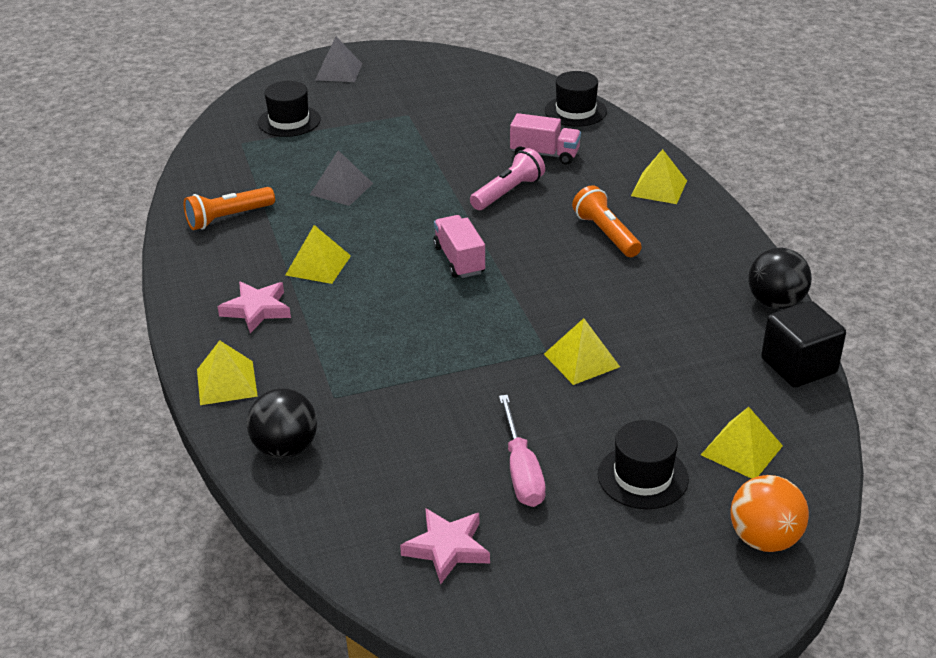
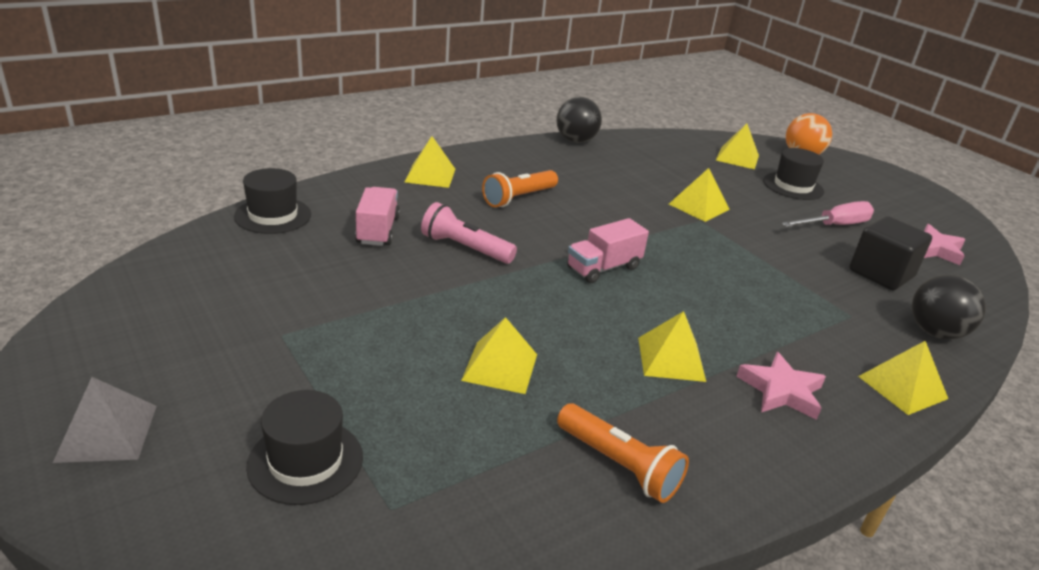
camera: 110 degrees left, 5 degrees down
(341, 189) = (500, 367): grey pyramid -> yellow pyramid
(798, 366) = (641, 138): black cube -> black cube (881, 274)

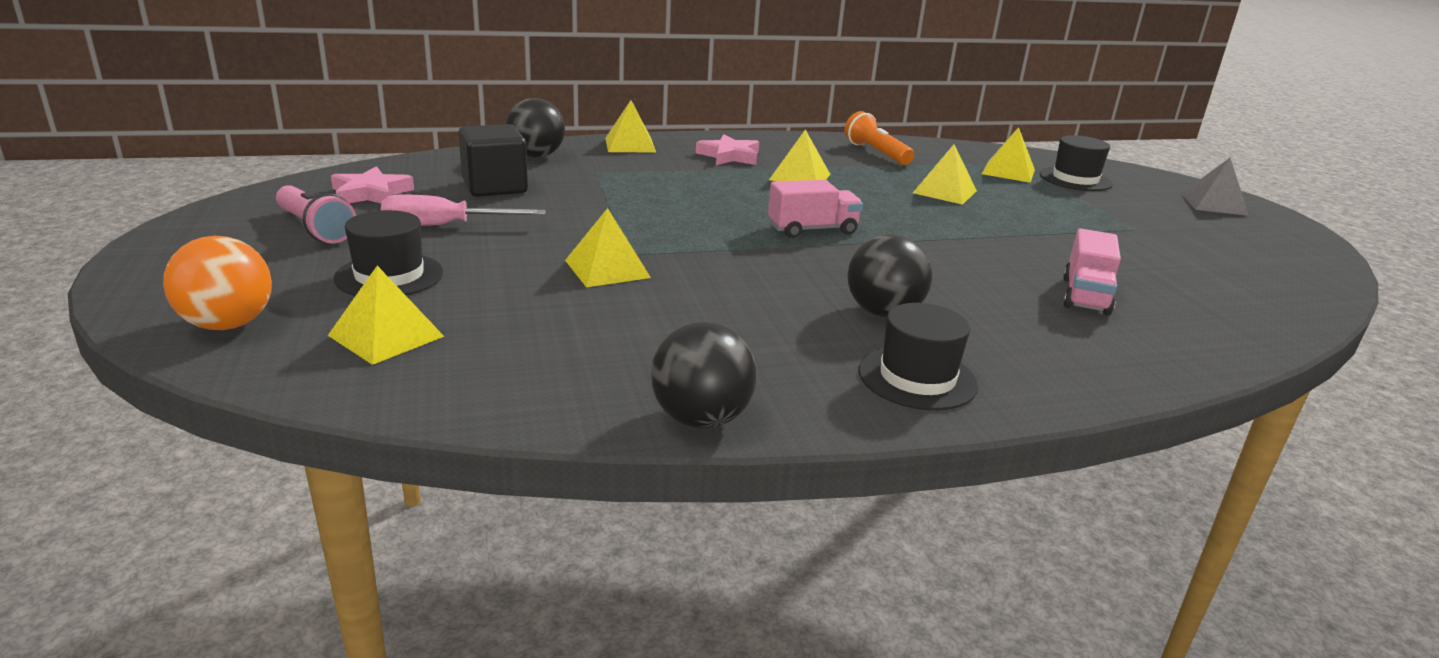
camera: 160 degrees left, 5 degrees down
(273, 215) = (1240, 331): black hat -> black hat (917, 378)
(430, 175) = (1029, 368): yellow pyramid -> yellow pyramid (1008, 171)
(465, 248) = (970, 265): pink flashlight -> pink flashlight (315, 228)
(518, 198) = (883, 313): orange flashlight -> black ball

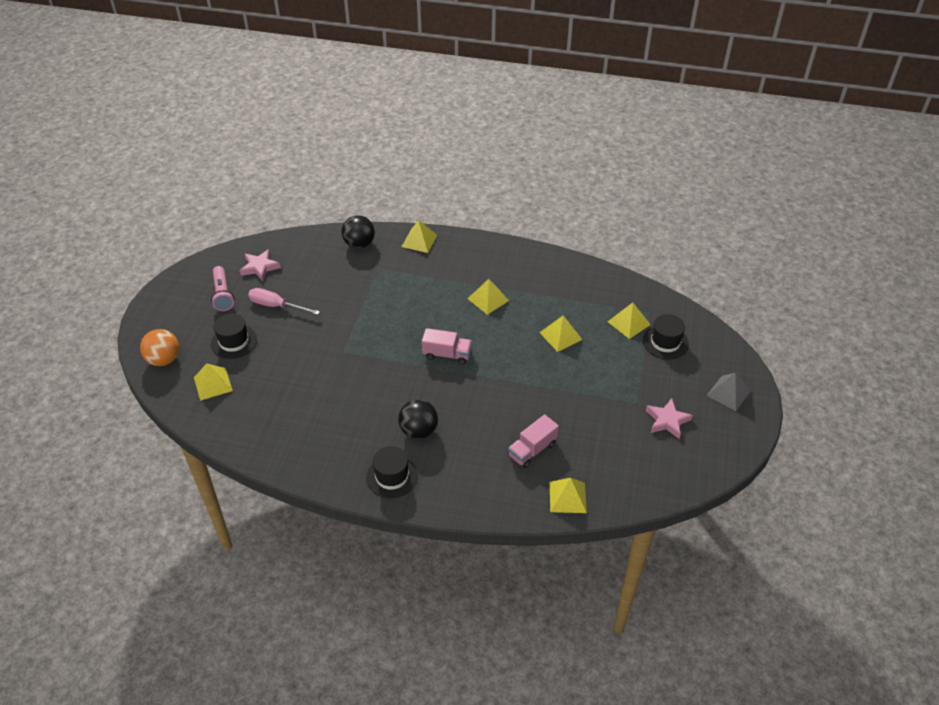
camera: 30 degrees right, 20 degrees up
(494, 187) = (319, 273): black cube -> none
(607, 268) = (324, 361): yellow pyramid -> yellow pyramid (567, 497)
(701, 419) = (291, 469): black ball -> none
(729, 156) = (467, 266): pink star -> pink star (667, 420)
(876, 153) = (562, 281): orange flashlight -> none

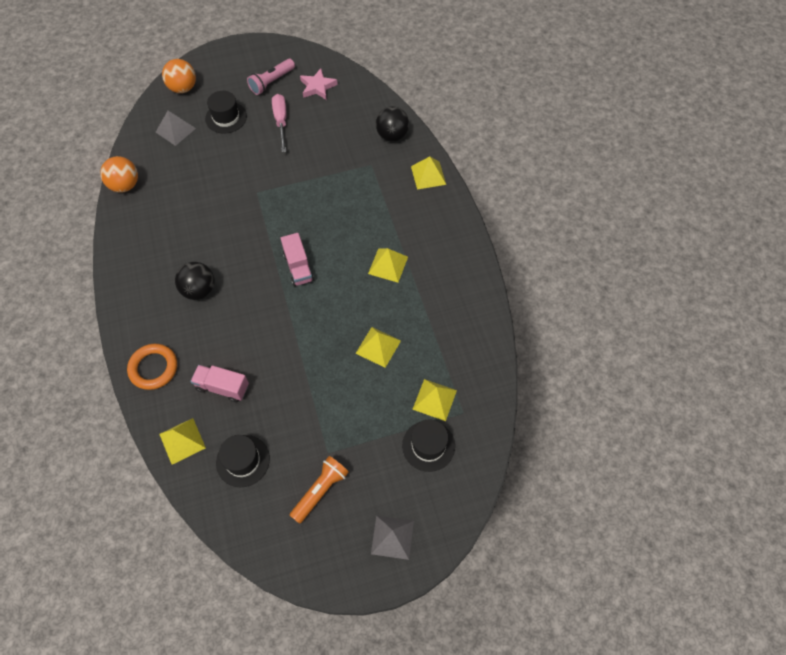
camera: 60 degrees right, 15 degrees up
(213, 384) = (175, 130): yellow pyramid -> grey pyramid
(246, 446) = (125, 185): none -> orange ball
(392, 476) = (141, 295): black hat -> black hat (243, 461)
(479, 493) = (153, 368): none -> orange ring
(667, 420) = (320, 490): pink star -> orange flashlight

